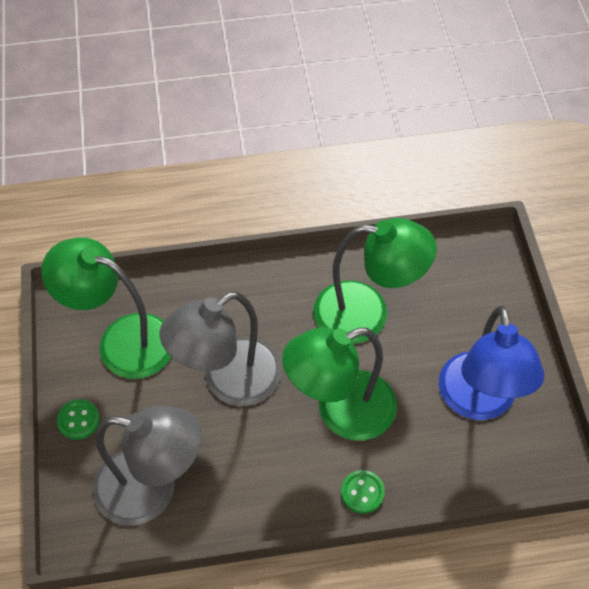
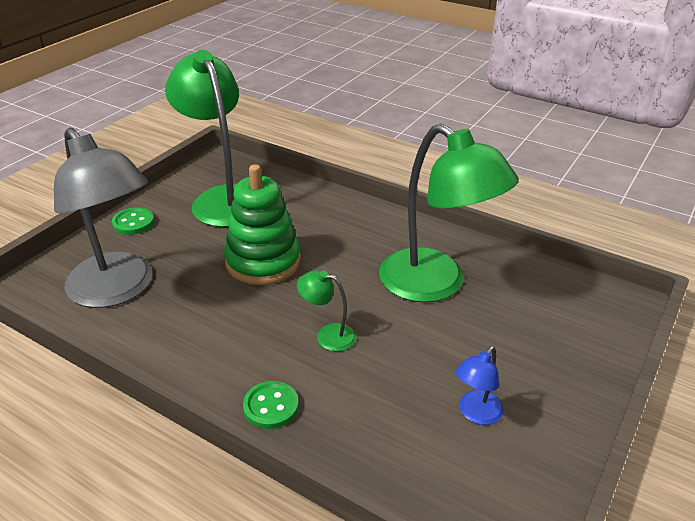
camera: 40 degrees right, 20 degrees down
(228, 381) = (263, 261): grey lamp -> green stacking toy
(341, 412) = (328, 335): green lamp -> green lamp, size x0.42
(479, 402) = (476, 414): blue lamp -> blue lamp, size x0.42

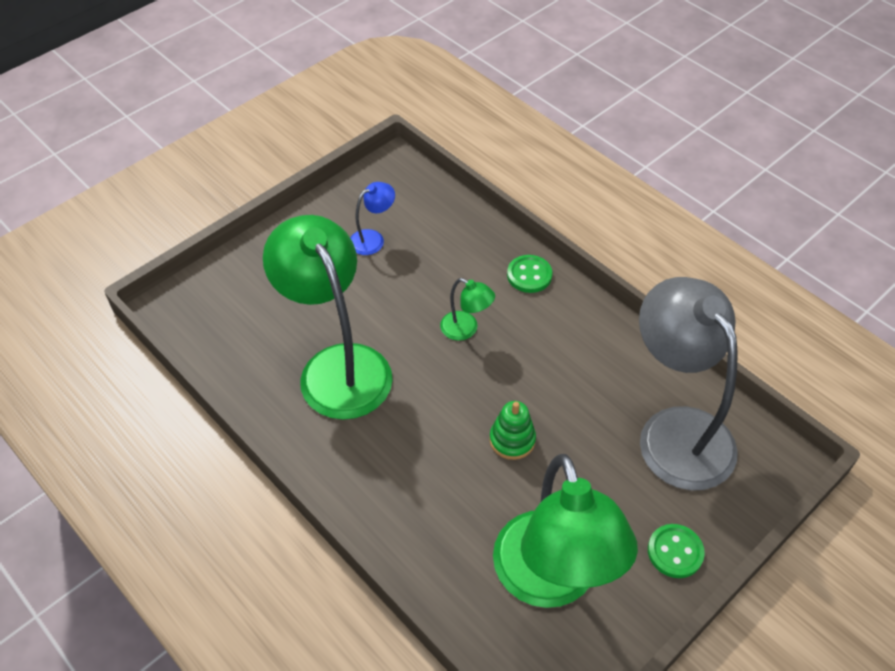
camera: 165 degrees left, 15 degrees up
(263, 261) = (512, 440): green stacking toy -> green stacking toy, size x0.52

